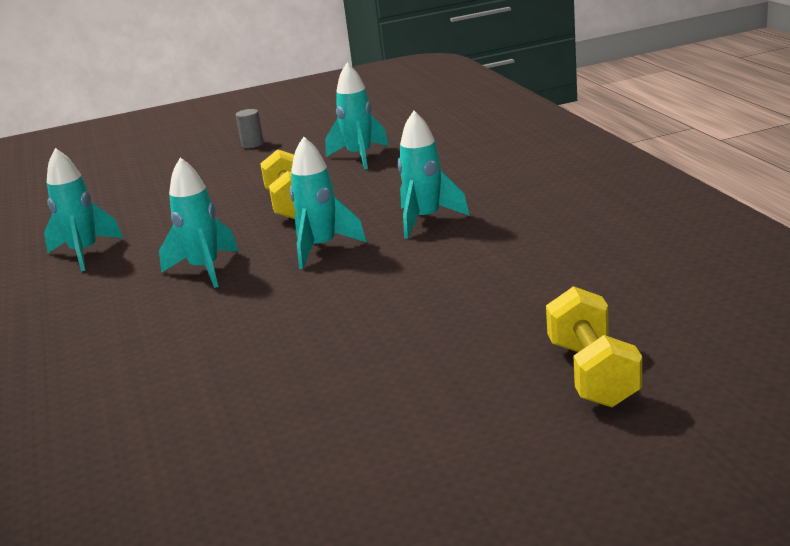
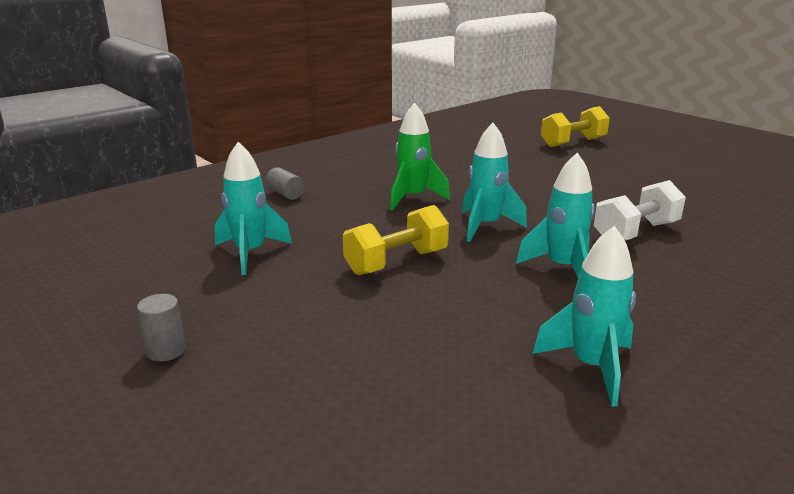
camera: 115 degrees left, 0 degrees up
(226, 327) = (636, 232): none -> white dumbbell
(426, 220) = (413, 198): turquoise rocket -> green rocket
(483, 164) = (285, 194): none -> grey cylinder

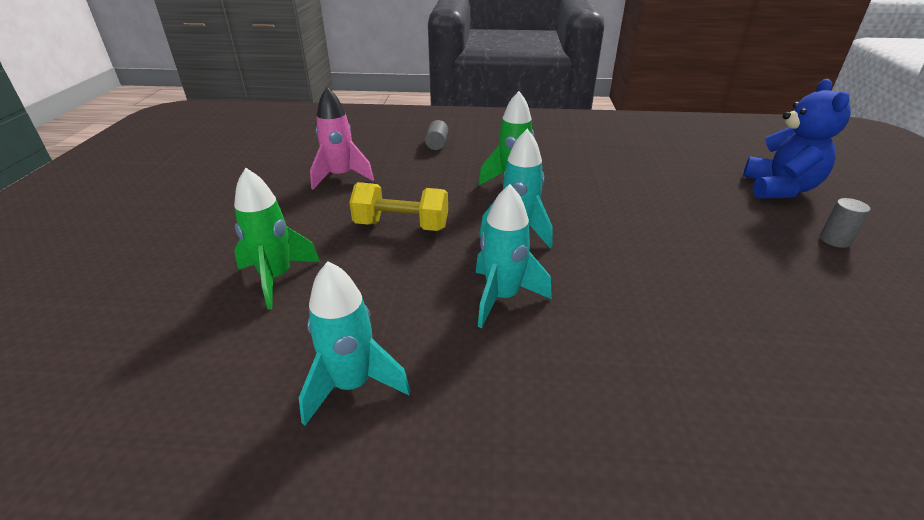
camera: 45 degrees right, 10 degrees up
(166, 351) = (202, 215): grey cylinder -> grey cylinder (834, 240)
(250, 253) = (341, 177): turquoise rocket -> pink rocket
(380, 348) = (276, 278): none -> green rocket
(573, 142) = (779, 189): yellow dumbbell -> blue teddy bear
(636, 232) = (644, 306): white dumbbell -> none

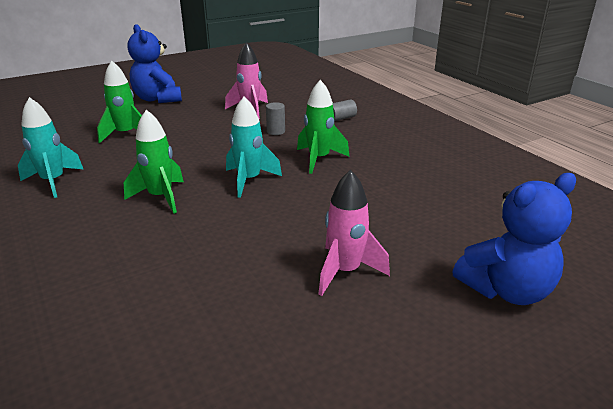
camera: 55 degrees right, 5 degrees down
(194, 222) = (157, 99): none -> blue teddy bear
(401, 226) = (212, 144): yellow dumbbell -> none
(502, 297) = (161, 197): turquoise rocket -> green rocket
(727, 238) = (345, 271): none -> pink rocket
(834, 240) = (424, 340): grey cylinder -> grey cylinder (276, 131)

